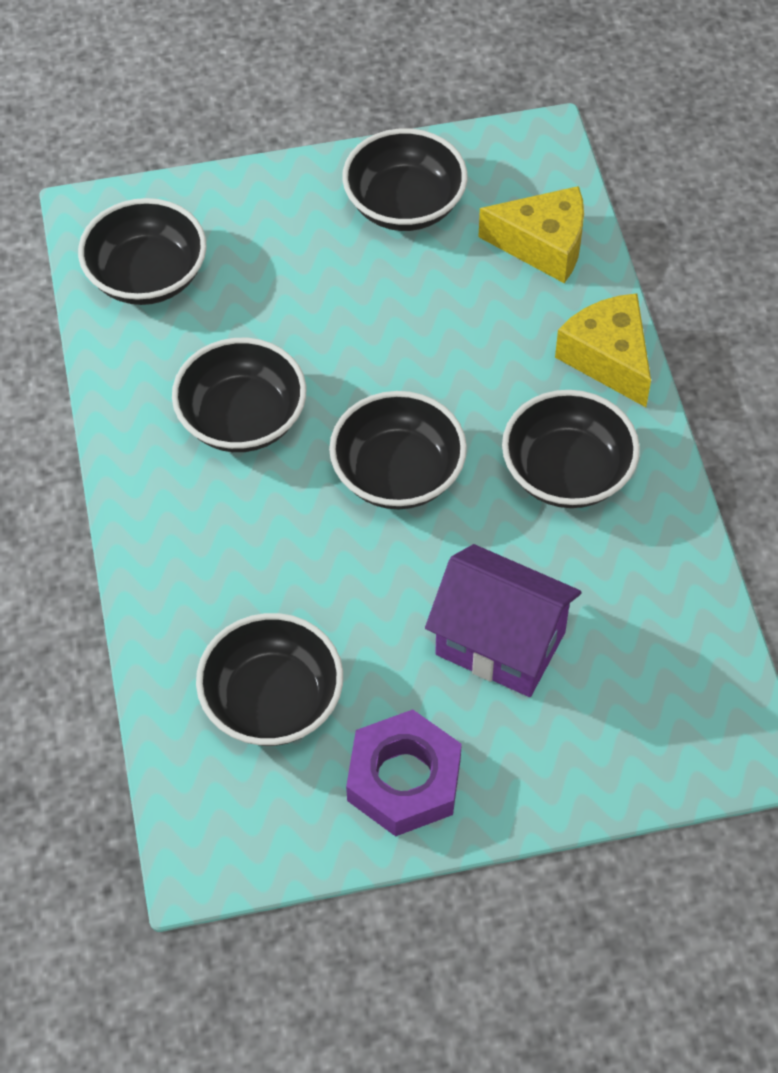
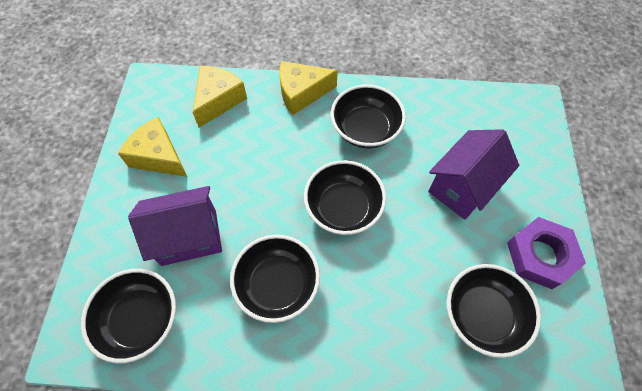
camera: 75 degrees left, 5 degrees up
(283, 289) = (189, 237): none -> purple house
(405, 205) = (158, 156): black bowl -> yellow cheese

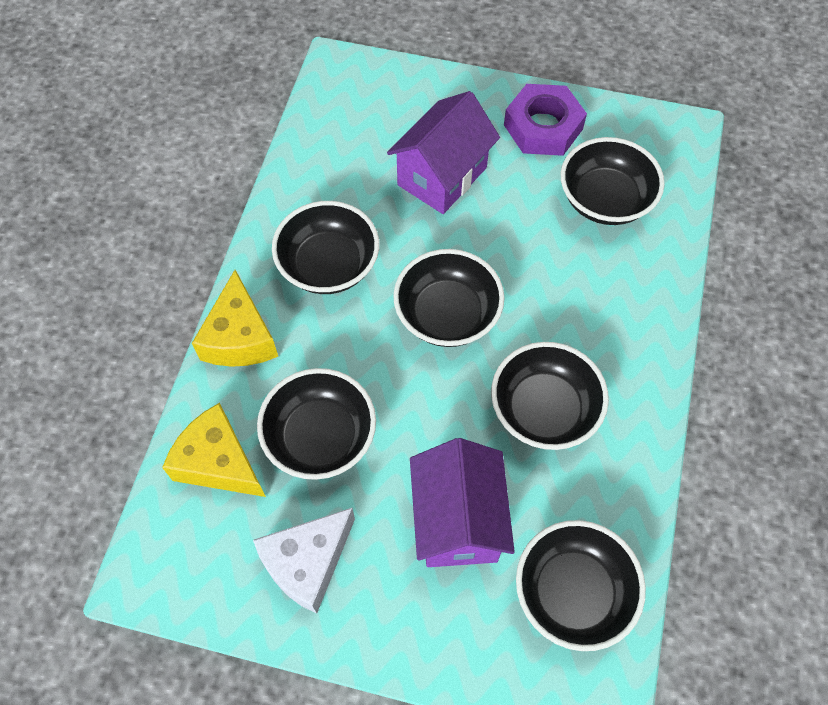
camera: 80 degrees left, 0 degrees up
(158, 156) = (307, 563): yellow cheese -> white cheese
(240, 148) = (320, 437): none -> black bowl
(462, 187) = (442, 176): purple house -> purple house turned 75 degrees clockwise

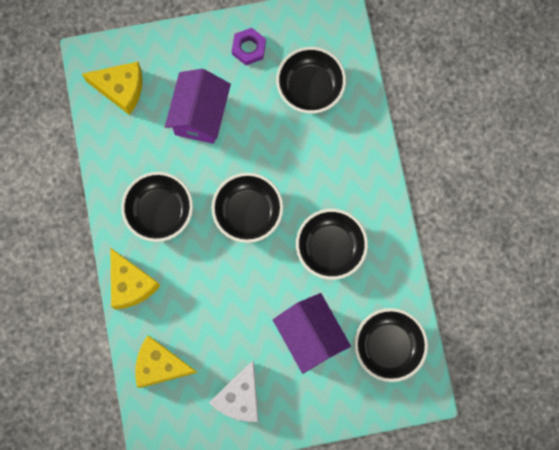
camera: 25 degrees left, 15 degrees up
(320, 437) = (210, 323): black bowl -> none
(357, 111) = (121, 89): none -> yellow cheese
(543, 127) = (249, 48): purple nut -> purple nut, size x0.64

